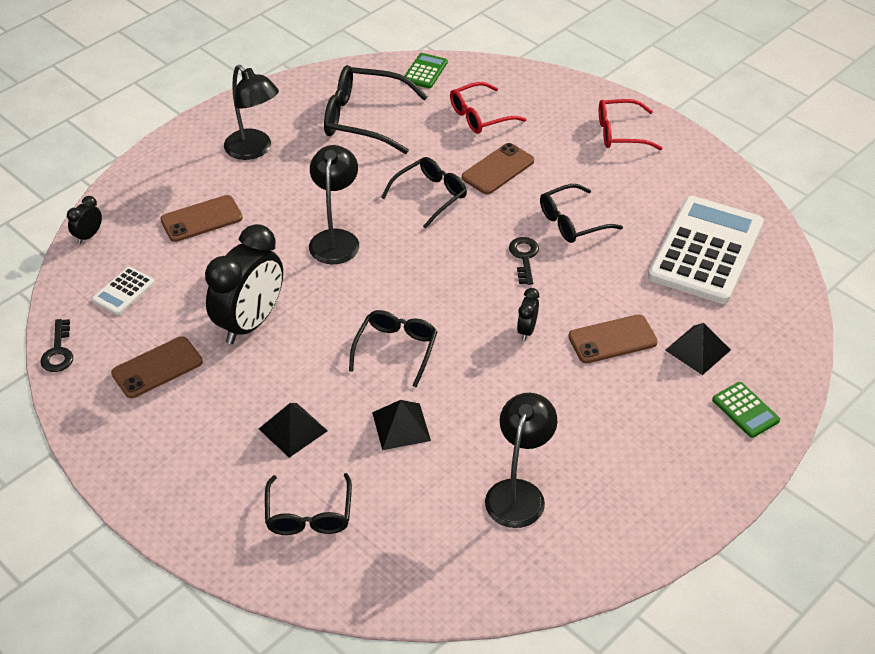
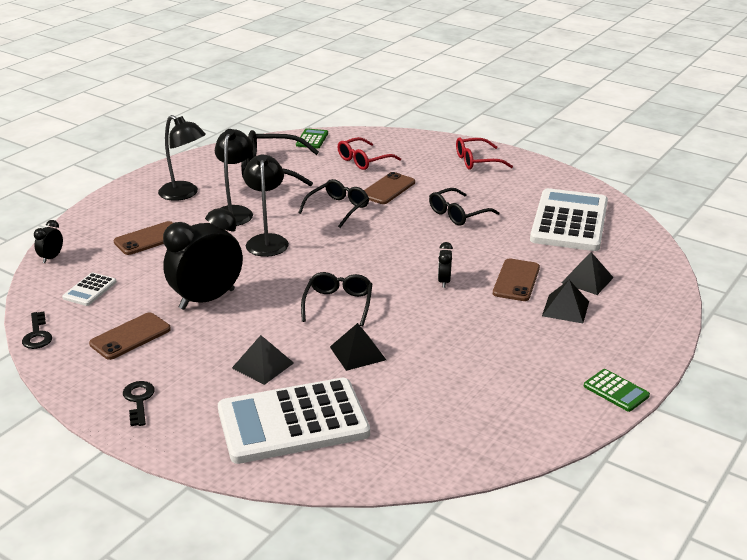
camera: 10 degrees left, 15 degrees down
(250, 323) = (207, 299): black clock -> black clock turned 150 degrees counterclockwise
(309, 515) = (293, 422): black glasses -> white calculator
(518, 493) = (473, 386): black lamp -> black lamp (235, 212)
(524, 257) = (426, 238): black key -> black key (138, 400)
(612, 339) = (516, 280): brown phone -> brown phone turned 45 degrees counterclockwise
(658, 391) = (565, 308): none -> black pyramid
(745, 410) = (640, 313): green calculator -> green calculator (616, 391)

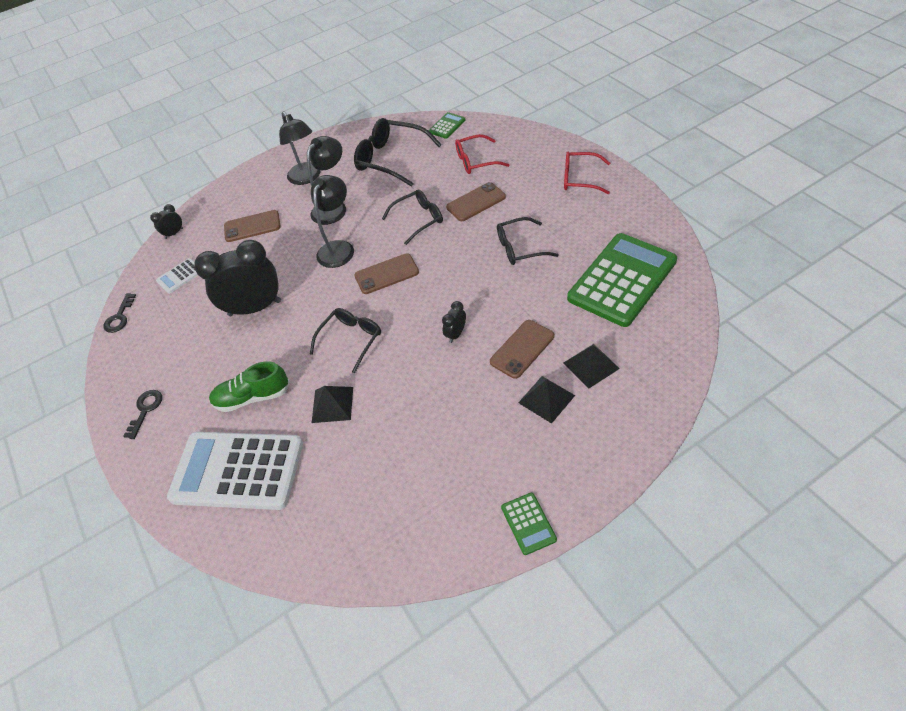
camera: 30 degrees right, 20 degrees up
(130, 336) = (178, 336): brown phone -> brown phone (386, 274)
(263, 365) = (252, 397): black pyramid -> green shoe
(569, 221) = (622, 280): white calculator -> green calculator

